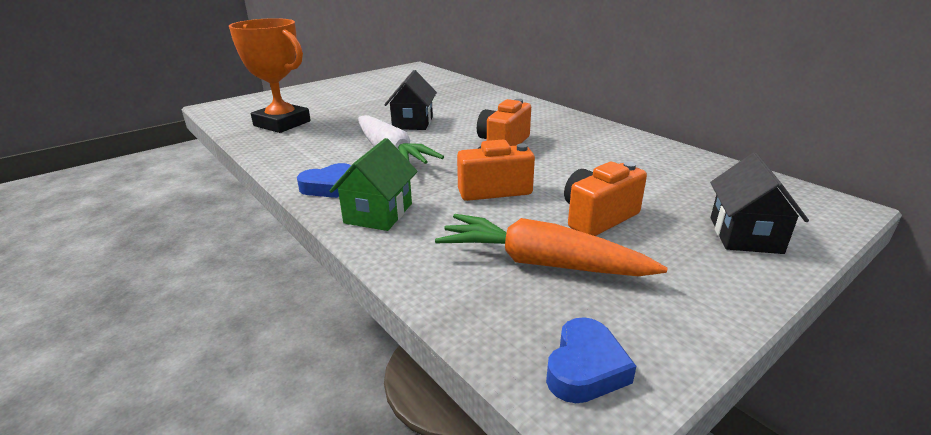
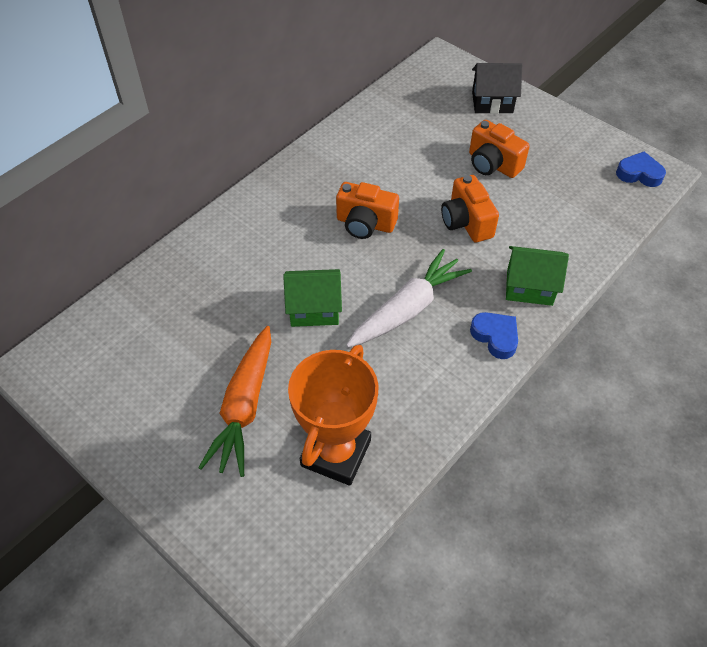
camera: 100 degrees left, 25 degrees up
(413, 123) = (314, 309): black house -> green house
(541, 263) = (560, 191): orange carrot -> orange carrot (244, 407)

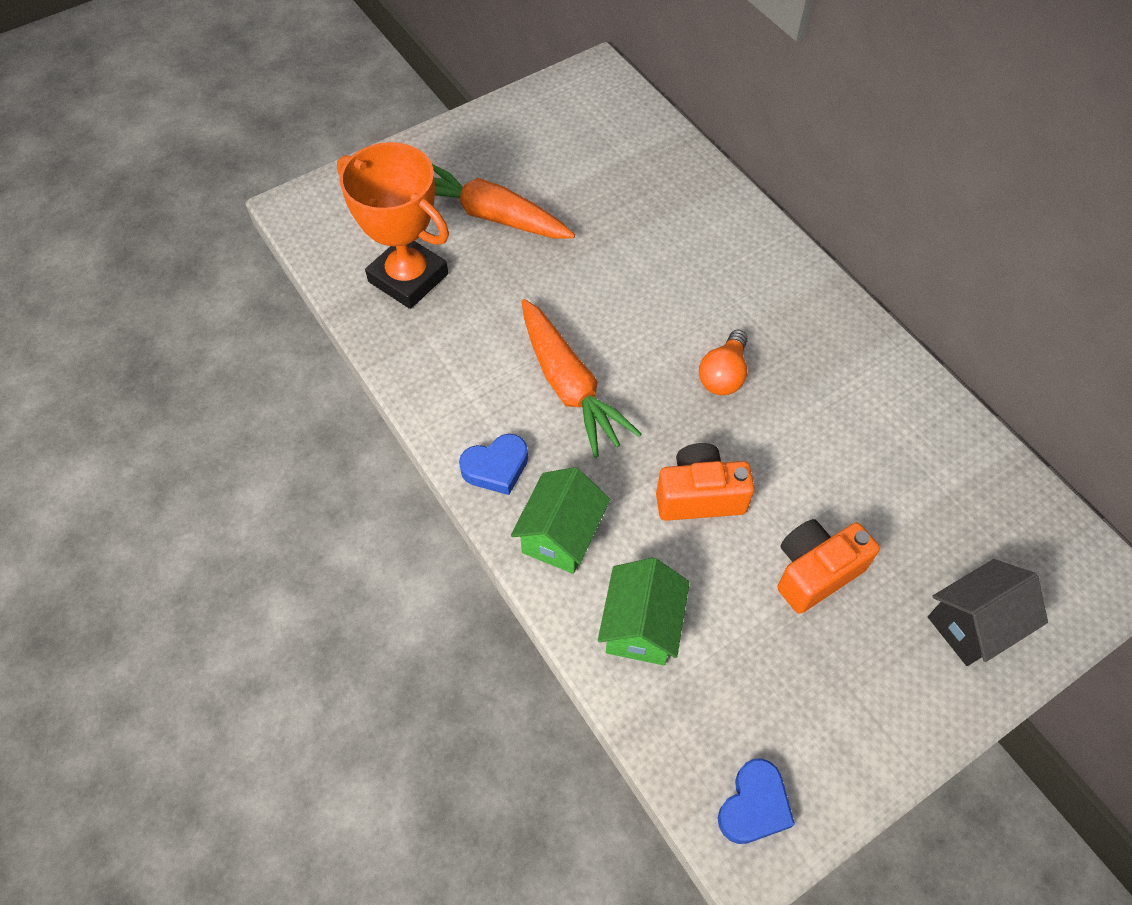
camera: 105 degrees right, 5 degrees up
(314, 309) = (598, 294): green house -> green house (641, 626)
(365, 224) = (723, 375): orange camera -> orange light bulb
(407, 309) = (569, 386): white carrot -> orange carrot
(492, 102) = (973, 624): black house -> black house turned 45 degrees clockwise

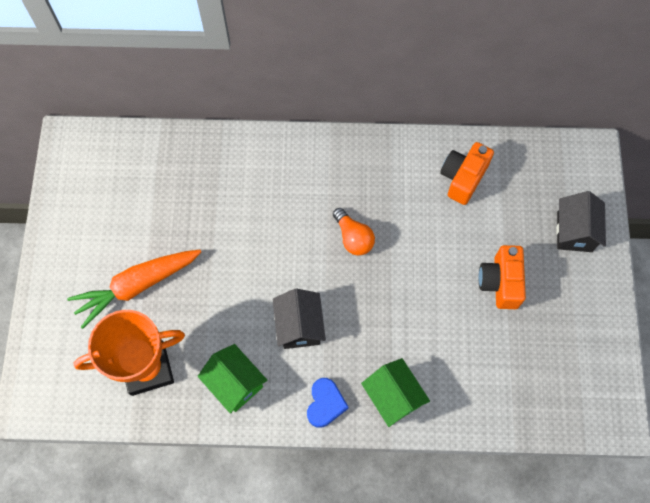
camera: 55 degrees left, 10 degrees up
(569, 386) = (299, 326): orange carrot -> black house
(641, 626) = (473, 391): green house -> green house (235, 383)
(699, 496) = (419, 307): orange camera -> orange camera (463, 178)
(754, 806) = (597, 404): blue heart -> none

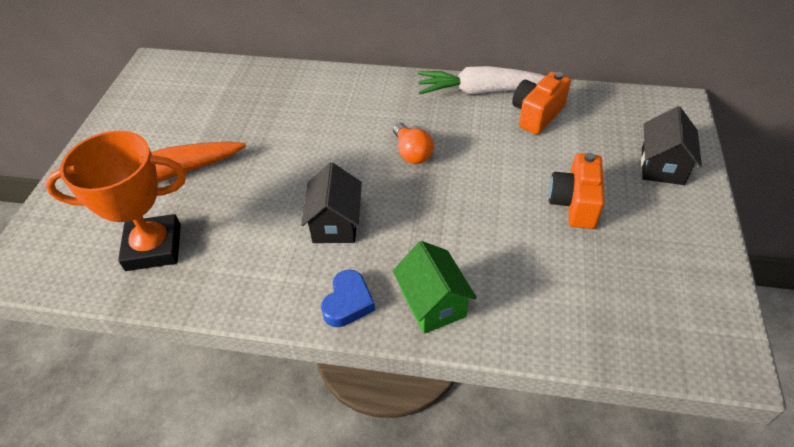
camera: 10 degrees right, 20 degrees down
(235, 383) = (247, 271): green house -> none
(408, 151) = (481, 91): none -> white carrot

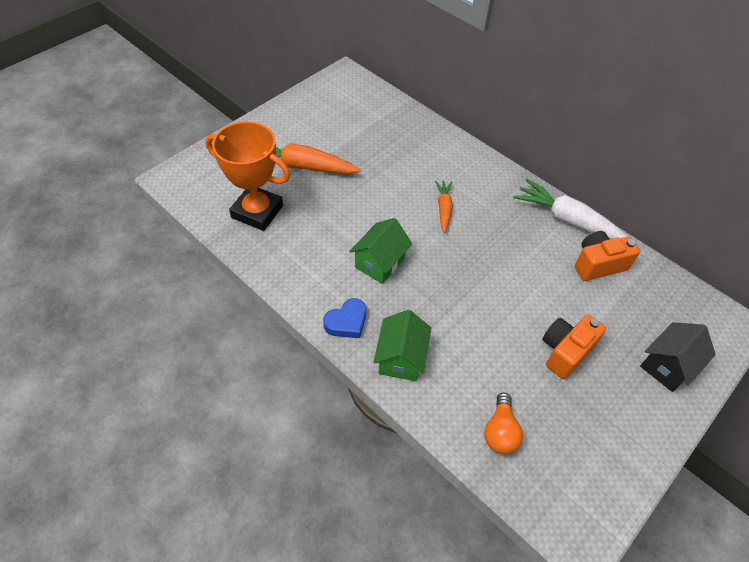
camera: 30 degrees right, 5 degrees up
(335, 224) = (380, 263): black house -> green house
(359, 139) = (443, 209): none -> orange carrot
(412, 153) = (474, 241): orange light bulb -> orange light bulb (500, 431)

